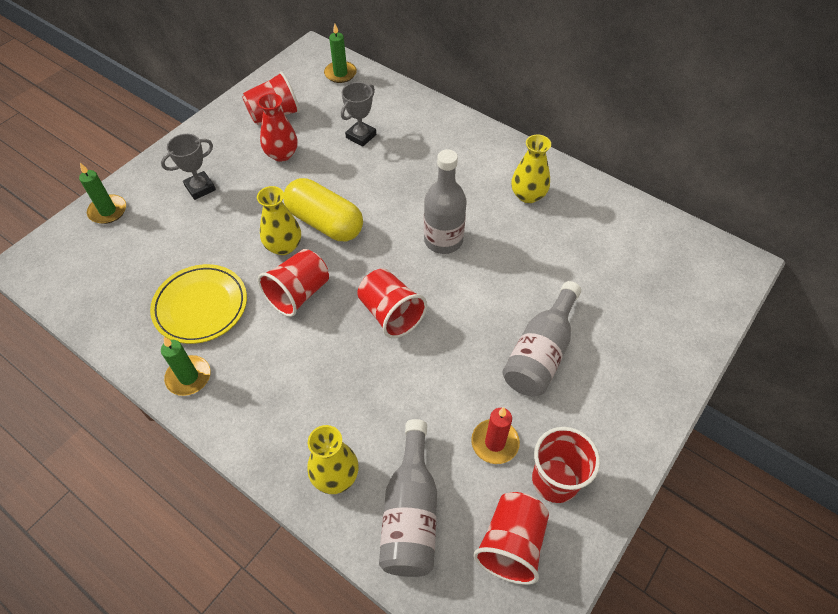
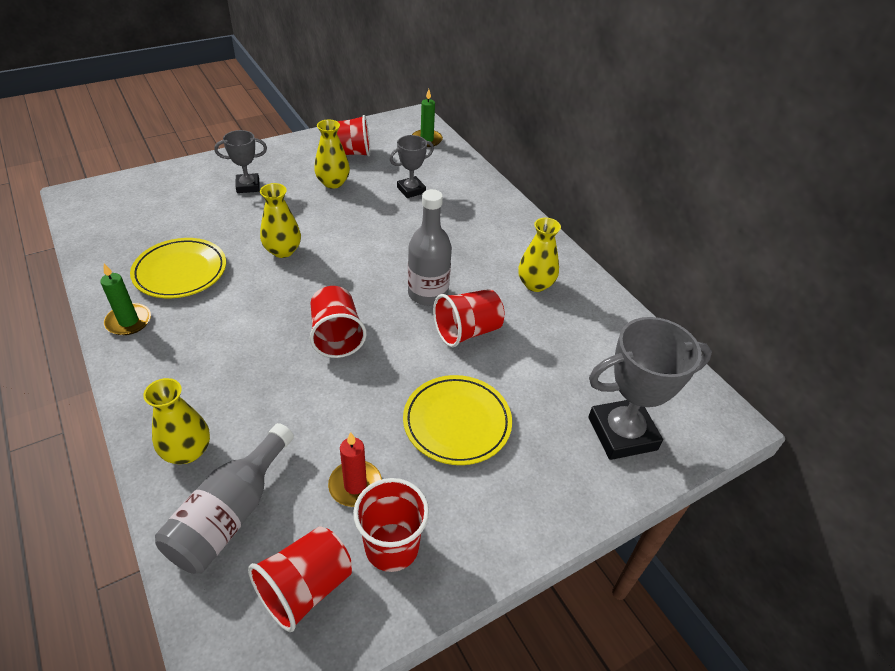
camera: 20 degrees right, 10 degrees down
(108, 211) = (164, 179): green candle -> none
(282, 154) = (333, 183): red vase -> yellow vase
(298, 294) = (267, 291): red cup -> red cup (467, 331)
(325, 223) = (331, 245): yellow capsule -> none
(540, 352) = (457, 422): grey bottle -> yellow plate
(670, 307) = (622, 433): none -> grey trophy

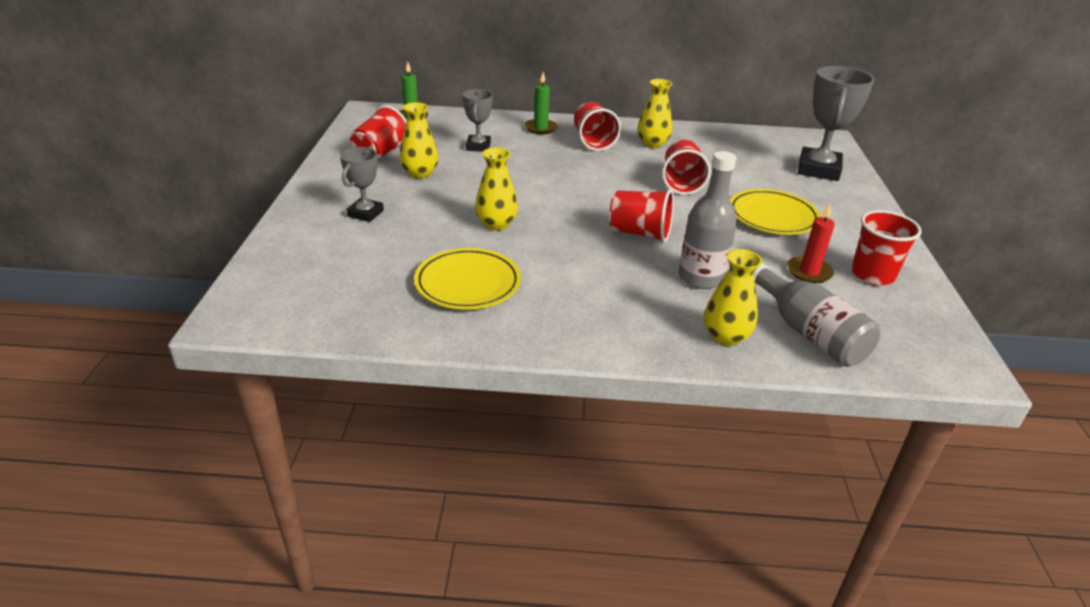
camera: 55 degrees left, 10 degrees down
(128, 321) = (517, 330): green candle -> green candle (540, 128)
(305, 588) = (893, 318): red cup -> red cup (593, 141)
(428, 294) = (624, 183): grey bottle -> grey bottle (700, 278)

